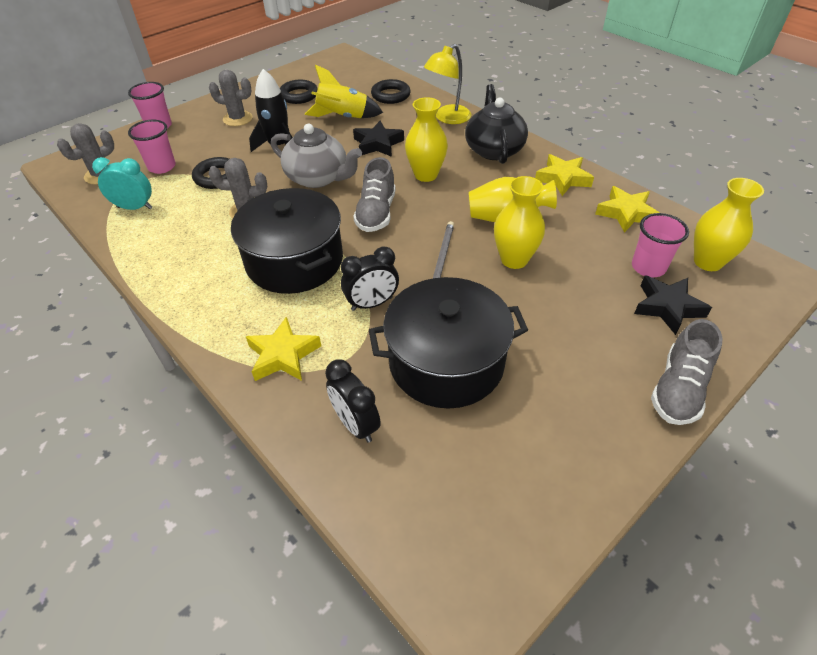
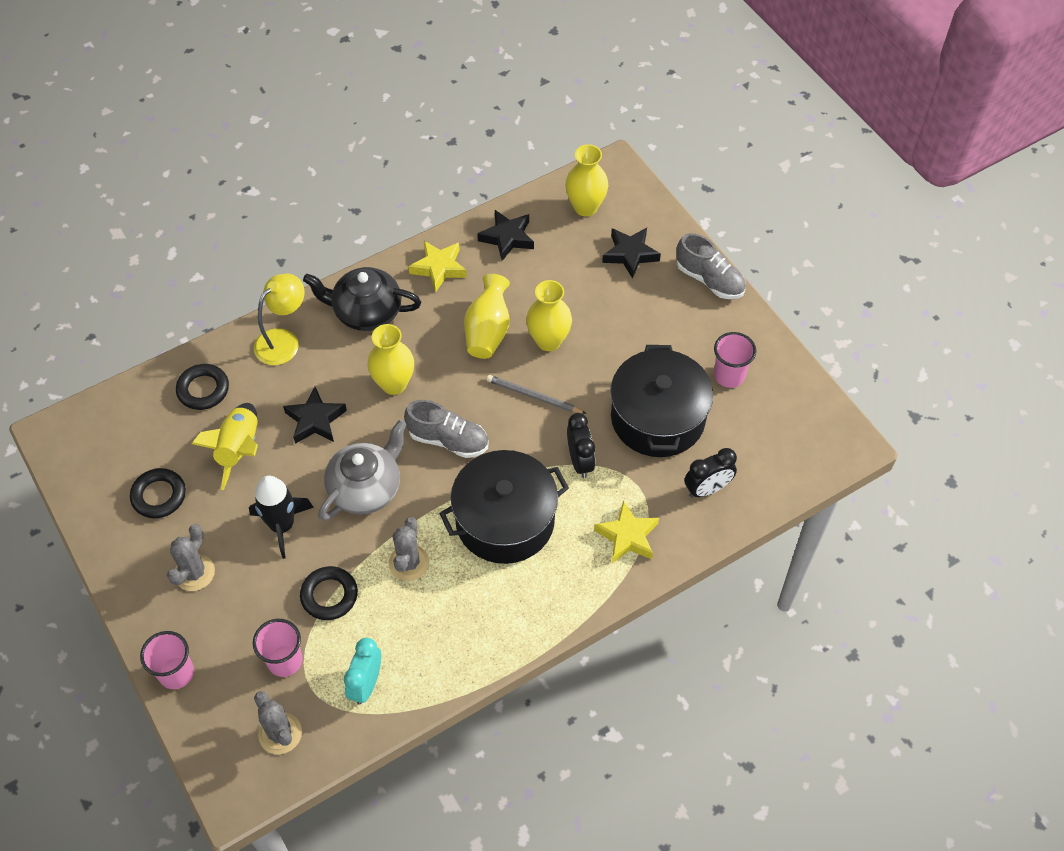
camera: 80 degrees left, 10 degrees up
(447, 118) = (283, 340): yellow lamp -> yellow lamp turned 105 degrees counterclockwise
(626, 213) = (507, 238): yellow star -> black star
(648, 267) = (582, 249): pink cup -> pink cup (729, 375)

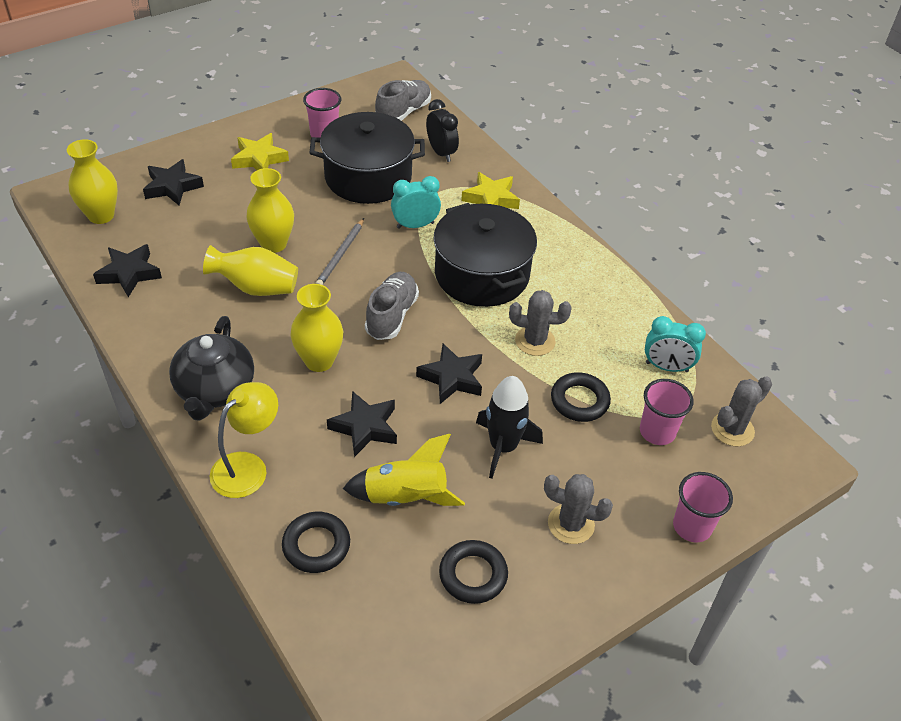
camera: 95 degrees left, 10 degrees down
(283, 340) = (247, 467): yellow lamp -> yellow lamp turned 90 degrees clockwise
(366, 488) = (452, 378): grey teapot -> black star
(439, 268) = (161, 328): yellow star -> yellow star (259, 159)
(580, 461) = (415, 225): black clock -> turquoise clock
(709, 280) = (214, 139): grey shoe -> grey shoe (403, 112)

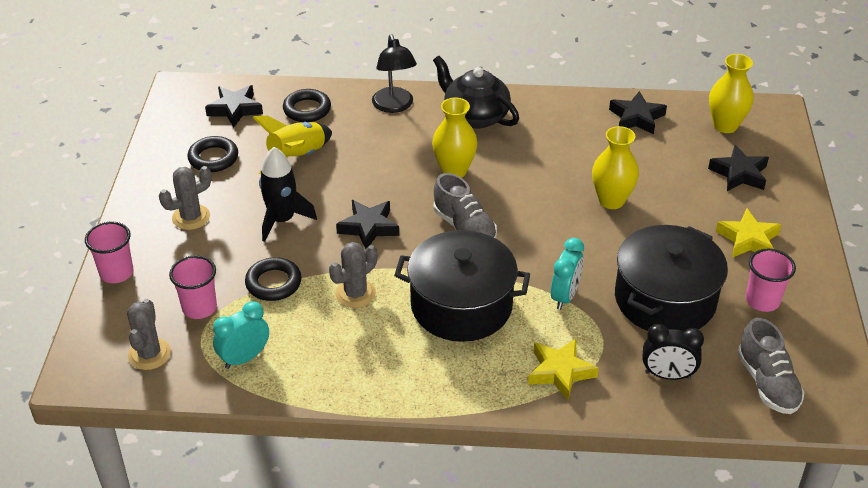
camera: 130 degrees right, 5 degrees down
(247, 467) = (394, 106): yellow lamp -> black lamp
(256, 288) = (564, 171): yellow vase -> none
(341, 254) = (564, 232): grey pencil -> none
(365, 427) = (371, 166): black star -> black star (235, 109)

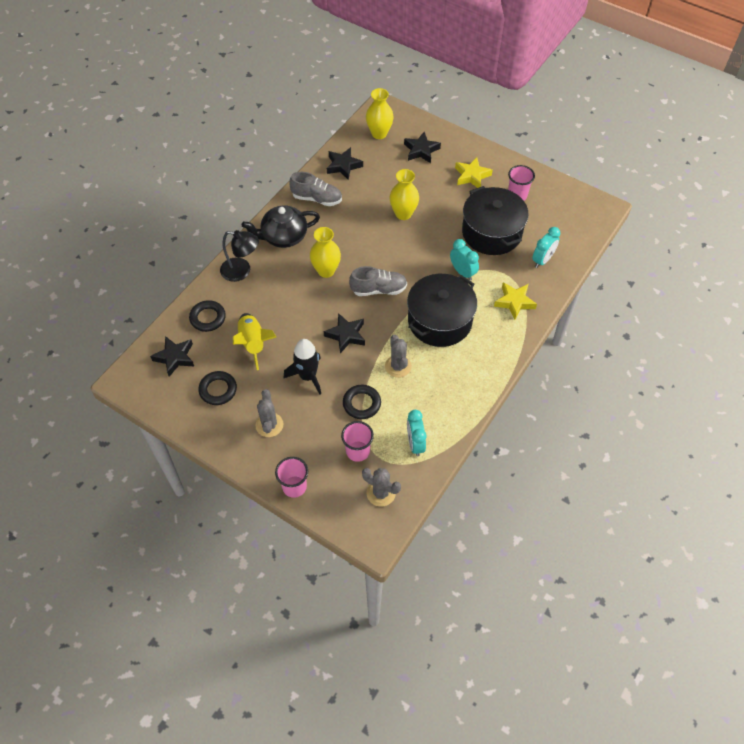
camera: 60 degrees left, 15 degrees up
(667, 375) = (542, 260): black clock -> turquoise clock
(767, 383) = (570, 225): grey shoe -> grey shoe (317, 199)

